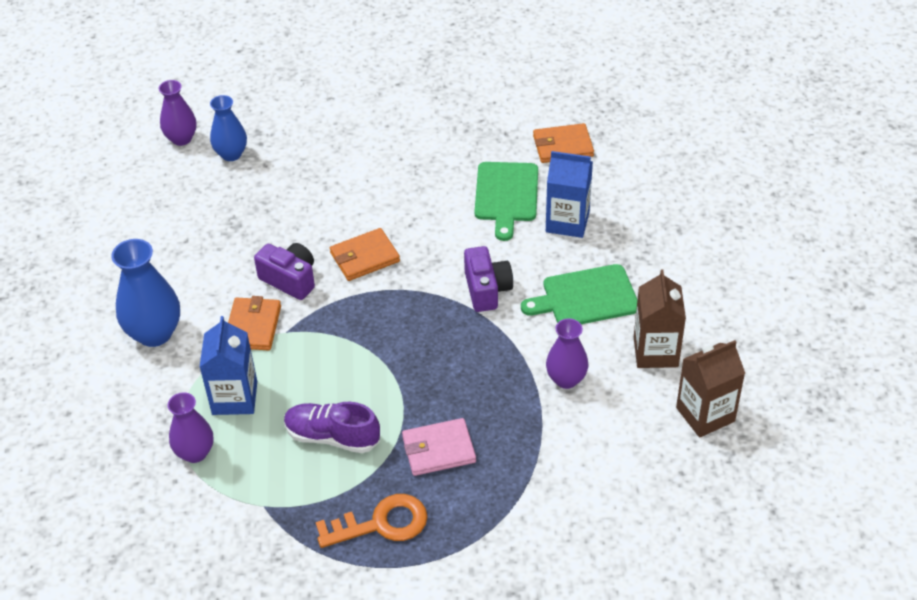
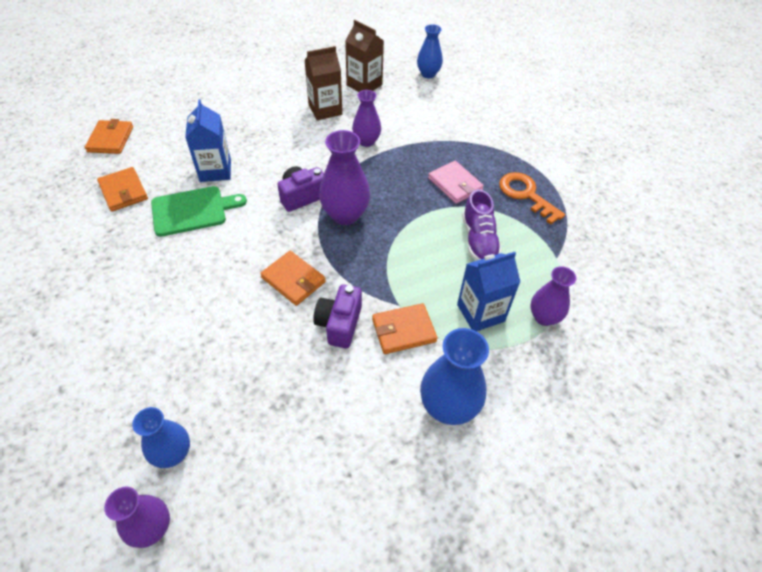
camera: 115 degrees left, 5 degrees up
(437, 321) = (345, 215): none -> purple vase
(585, 297) = (290, 147): green cutting board -> none
(663, 141) = (111, 139): none -> orange wallet
(712, 511) = (428, 74): none -> blue vase

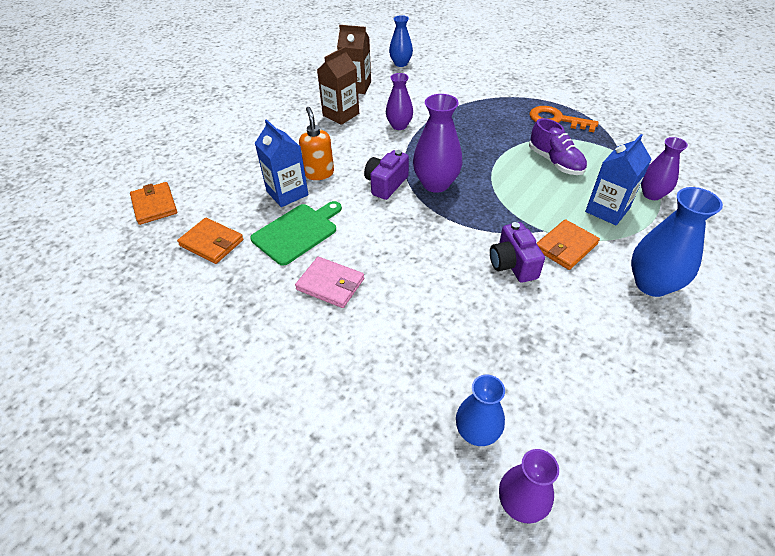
camera: 25 degrees left, 5 degrees down
(256, 162) = (319, 173): none -> orange soap dispenser
(293, 280) = (442, 248): orange wallet -> none
(455, 184) = (499, 131): pink wallet -> pink wallet (330, 284)

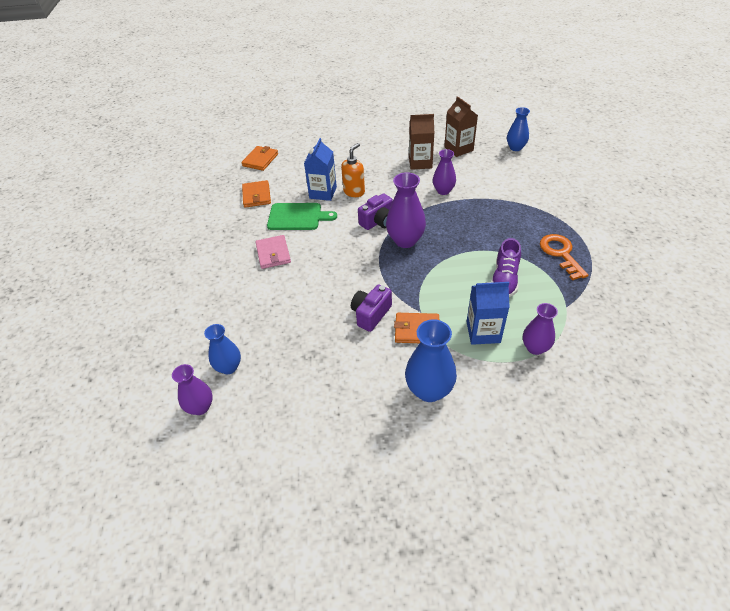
camera: 50 degrees right, 0 degrees up
(386, 184) = (378, 221): purple camera -> purple camera turned 150 degrees clockwise

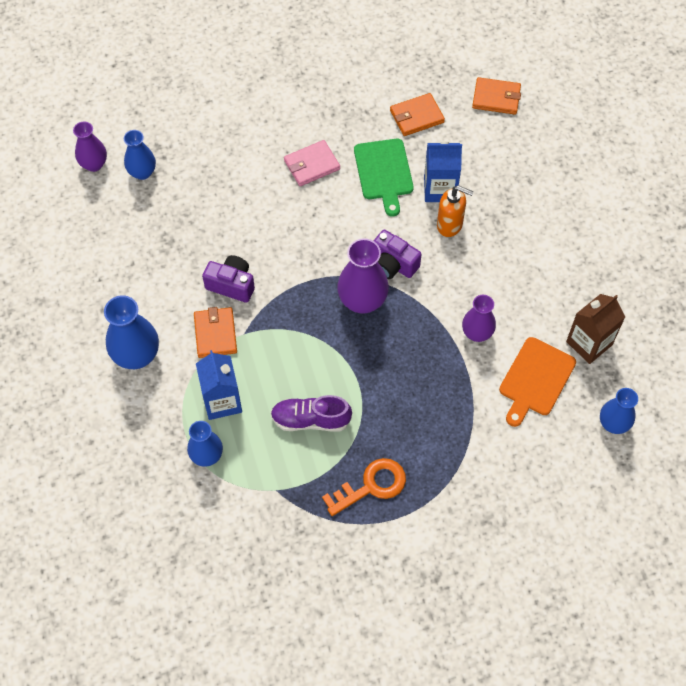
camera: 75 degrees right, 15 degrees up
(420, 163) = (538, 295): brown carton -> none
(482, 172) = (535, 379): none -> orange cutting board
(535, 348) = (207, 456): purple vase -> blue vase

